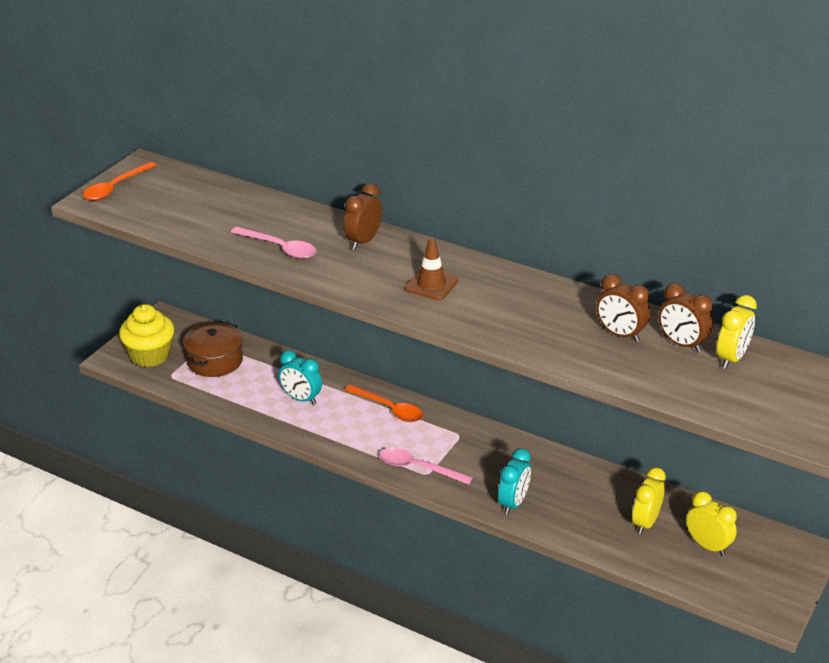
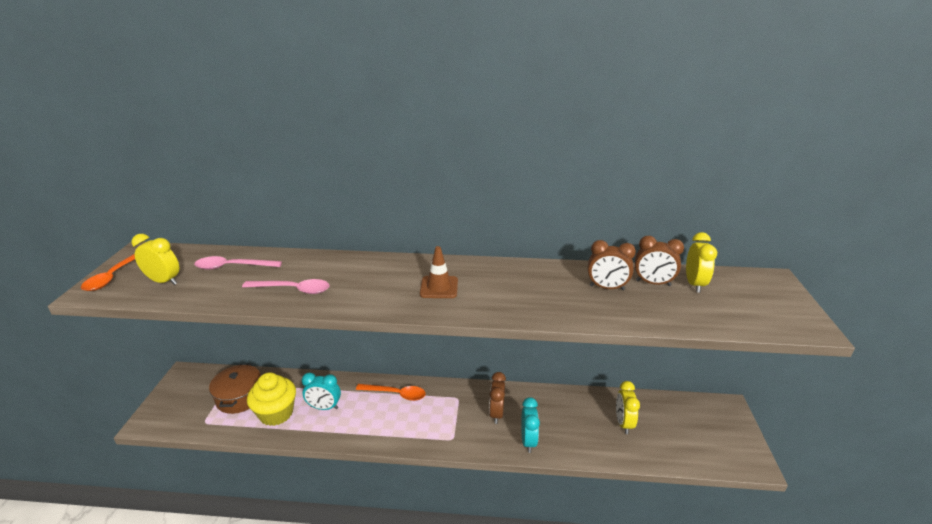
camera: 25 degrees left, 5 degrees down
(150, 355) = (180, 409): yellow cupcake -> yellow cupcake (276, 413)
(363, 241) = (362, 268): brown clock -> brown clock (496, 413)
(418, 468) = (443, 436): pink spoon -> pink spoon (232, 267)
(707, 546) = (673, 426): yellow clock -> yellow clock (164, 281)

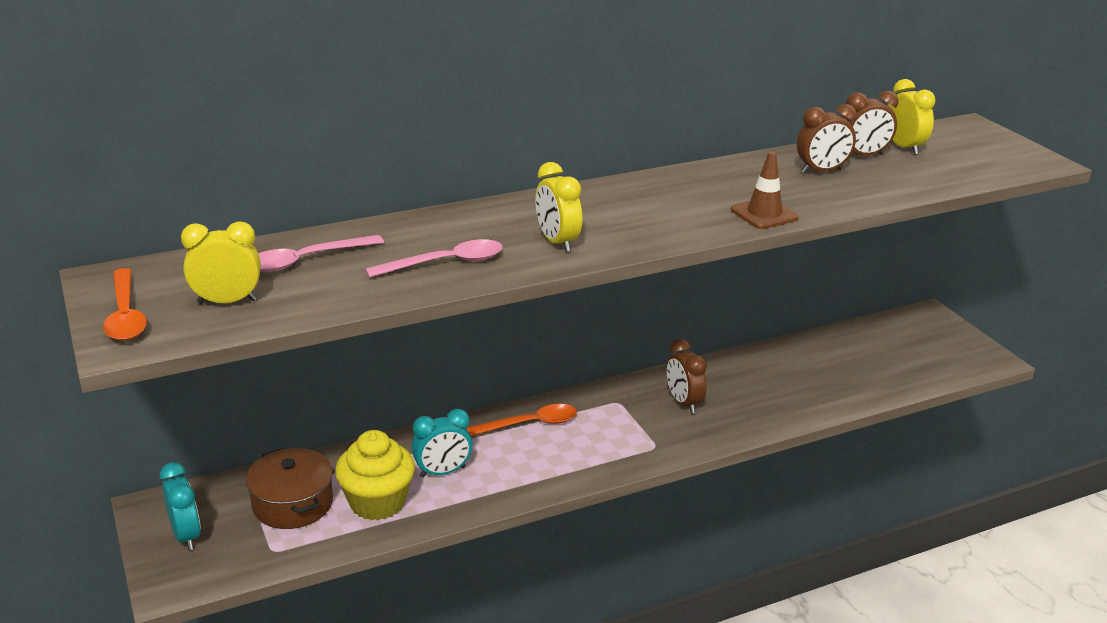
camera: 30 degrees left, 0 degrees up
(439, 287) = (634, 215): brown traffic cone -> brown traffic cone (764, 214)
(528, 441) = (748, 418): turquoise clock -> turquoise clock (186, 535)
(623, 423) = (836, 365): yellow clock -> yellow clock (557, 242)

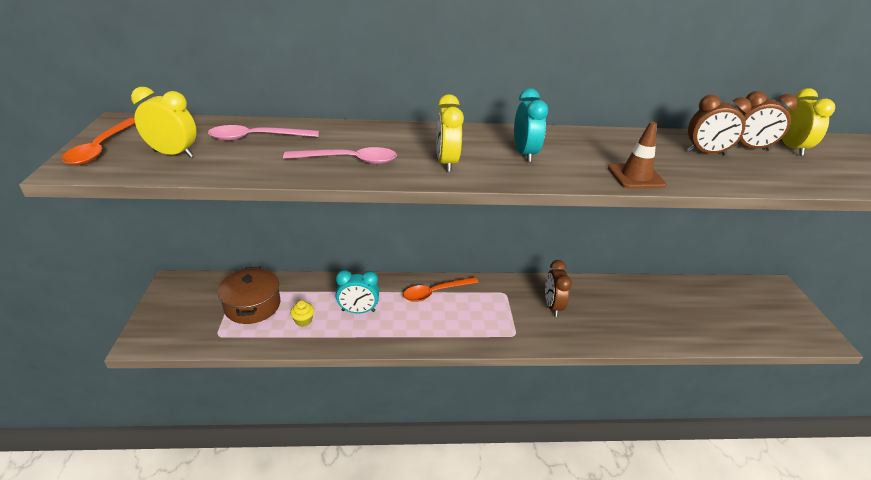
camera: 20 degrees right, 5 degrees up
(186, 535) = (177, 308): turquoise clock -> turquoise clock (524, 154)
(377, 502) = (303, 320): yellow cupcake -> yellow cupcake, size x0.43
(529, 424) = (435, 292): orange spoon -> orange spoon turned 150 degrees clockwise

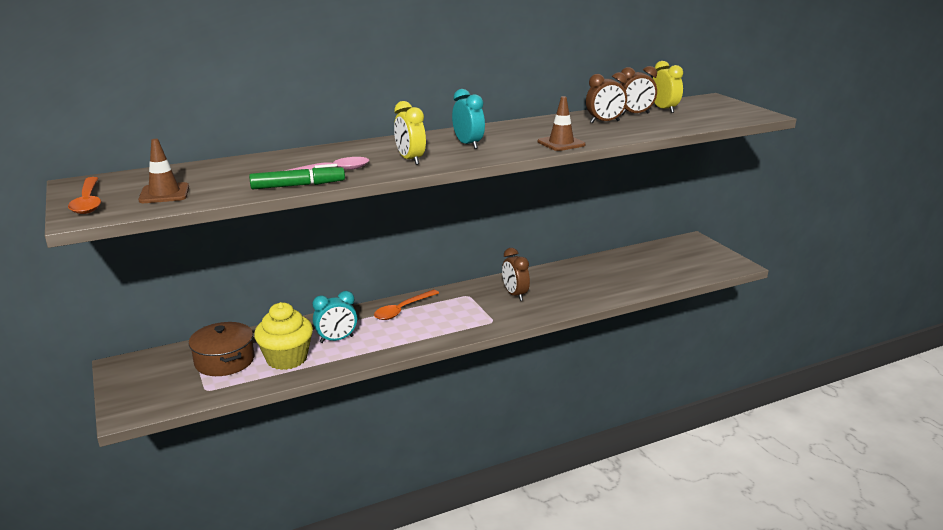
camera: 20 degrees left, 10 degrees down
(173, 154) = (164, 194): yellow clock -> brown traffic cone
(257, 138) = (228, 172): pink spoon -> none
(303, 174) = (298, 185): none -> green marker
(303, 320) = (287, 359): yellow cupcake -> yellow cupcake, size x2.35

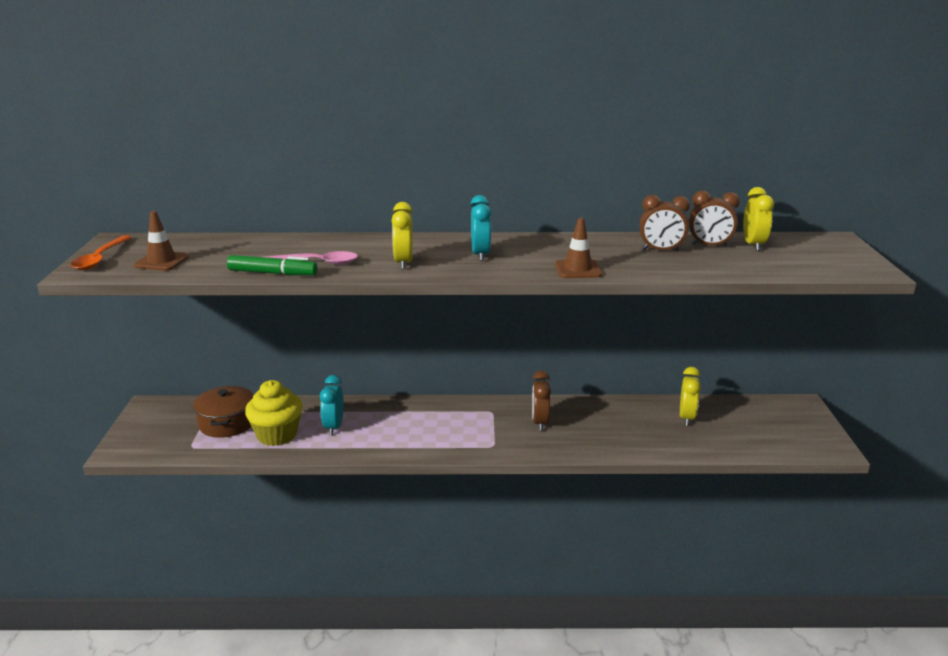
camera: 25 degrees right, 0 degrees up
(336, 339) = (334, 427): turquoise clock -> turquoise clock turned 90 degrees clockwise
(402, 310) = (417, 411): orange spoon -> none
(623, 266) = (686, 418): none -> yellow clock

